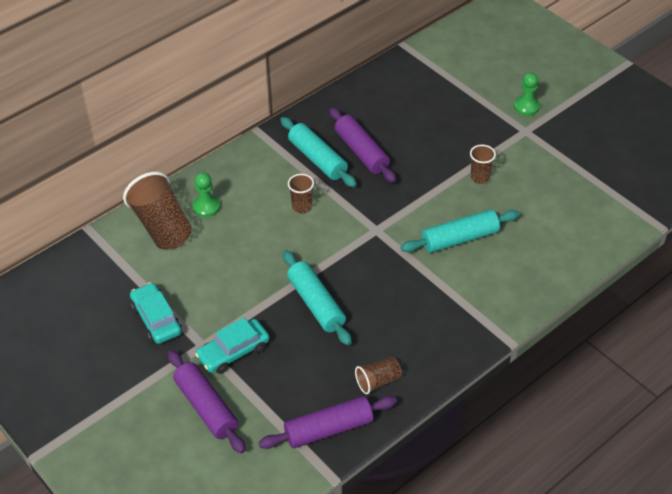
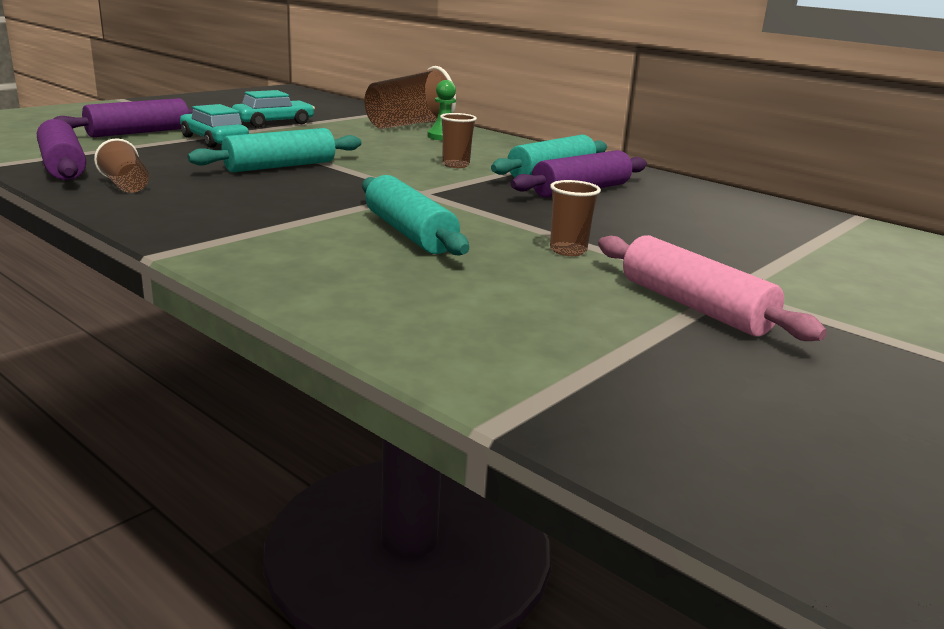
camera: 80 degrees right, 25 degrees down
(526, 107) = (808, 293): green pawn -> none
(547, 149) = (694, 306): none -> pink rolling pin

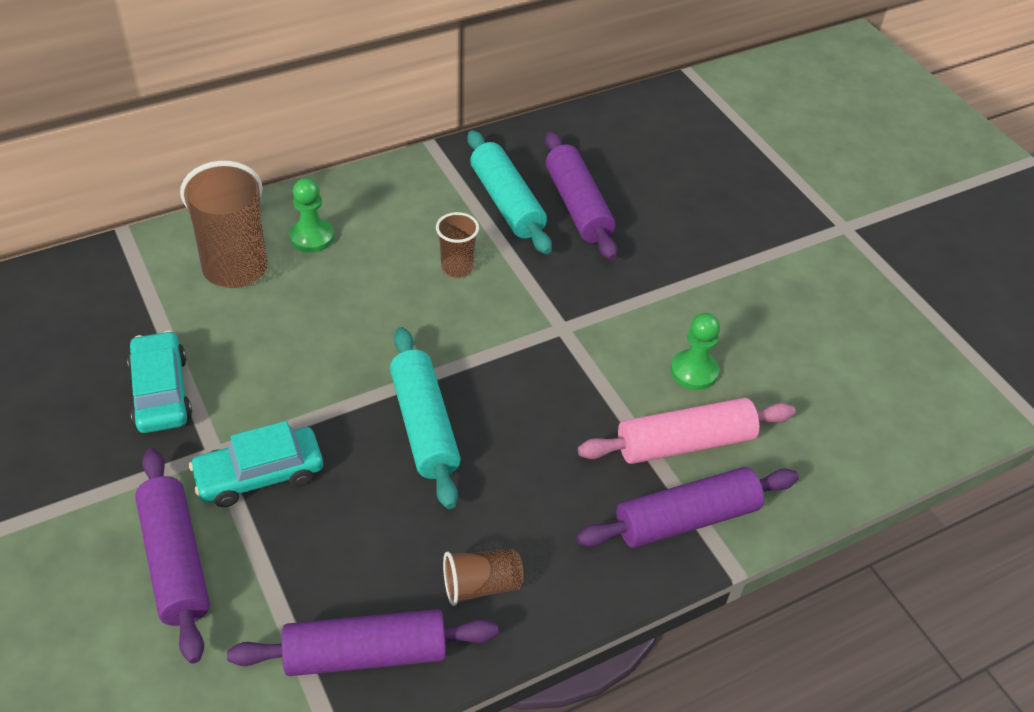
camera: 70 degrees left, 25 degrees up
(214, 237) = (686, 519): none -> purple rolling pin
(409, 233) = (694, 371): turquoise rolling pin -> green pawn
(568, 250) = (753, 282): brown cup -> none
(694, 306) = (875, 261): pink rolling pin -> pink rolling pin (684, 443)

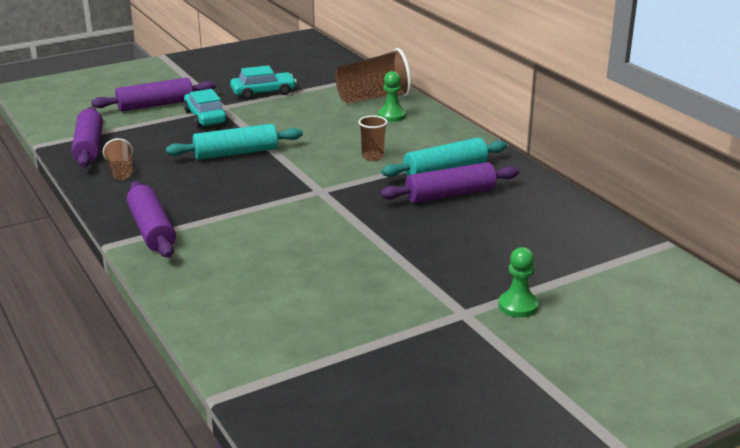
camera: 90 degrees right, 20 degrees down
(684, 443) = (214, 231): pink rolling pin -> none
(694, 371) = (280, 236): green pawn -> green pawn (518, 306)

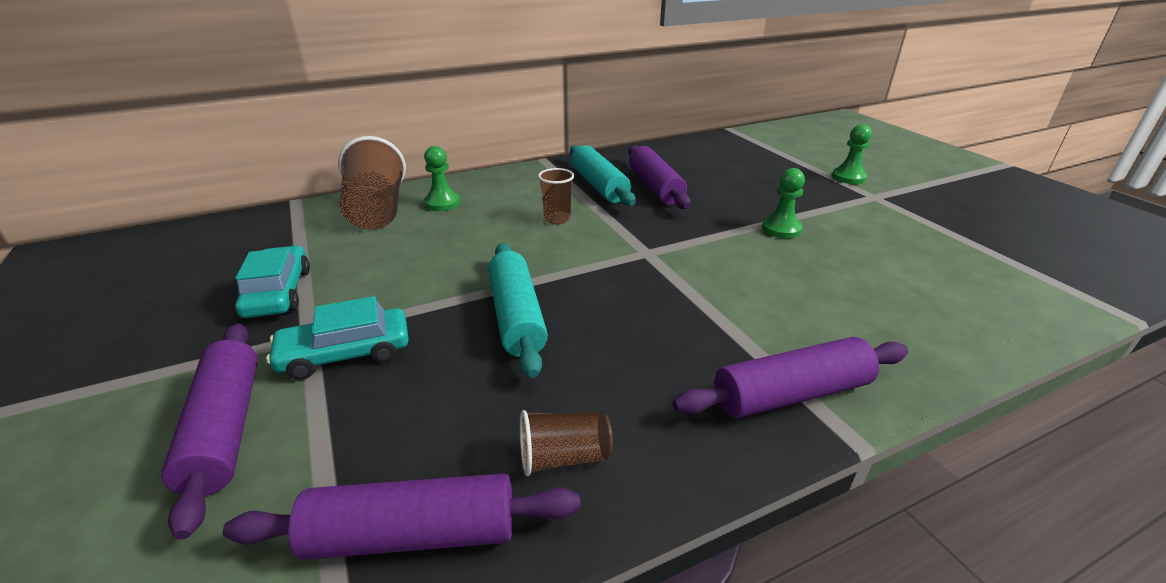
camera: 85 degrees left, 5 degrees up
(370, 249) = (781, 229): none -> green pawn

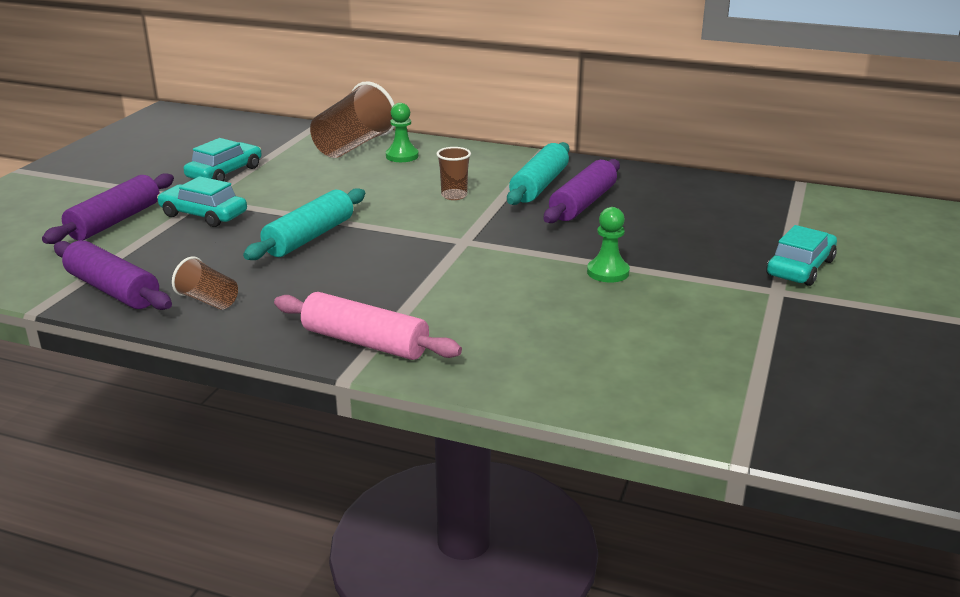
camera: 45 degrees right, 5 degrees down
(791, 394) = (365, 342): purple rolling pin -> pink rolling pin
(848, 177) = (800, 268): green pawn -> turquoise car

